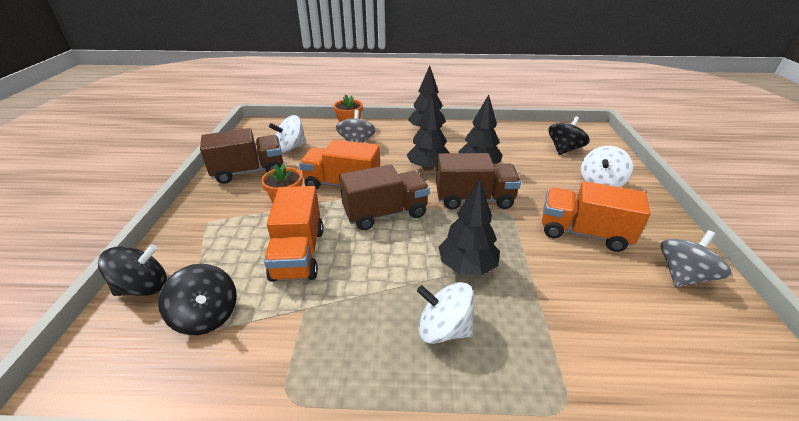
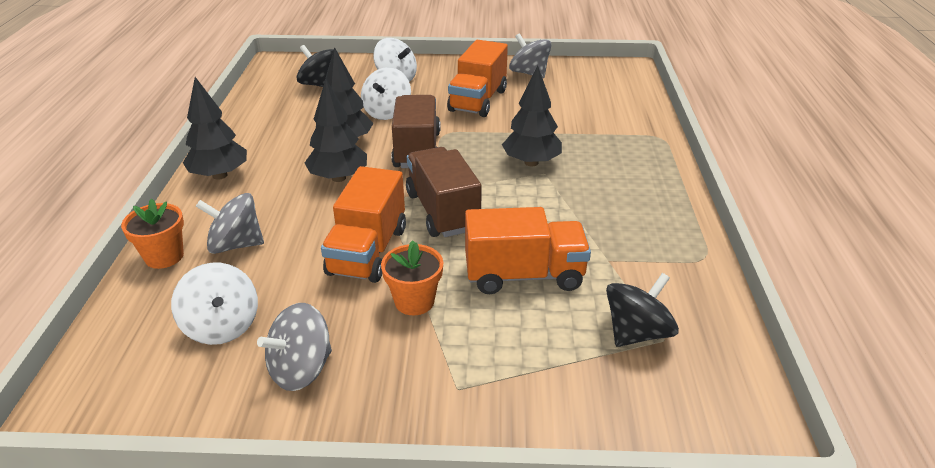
camera: 90 degrees left, 0 degrees up
(144, 287) = (608, 412): black spinning top -> none
(249, 171) = (301, 369): brown truck -> grey spinning top
(443, 329) = (610, 179): white spinning top -> white spinning top (387, 112)

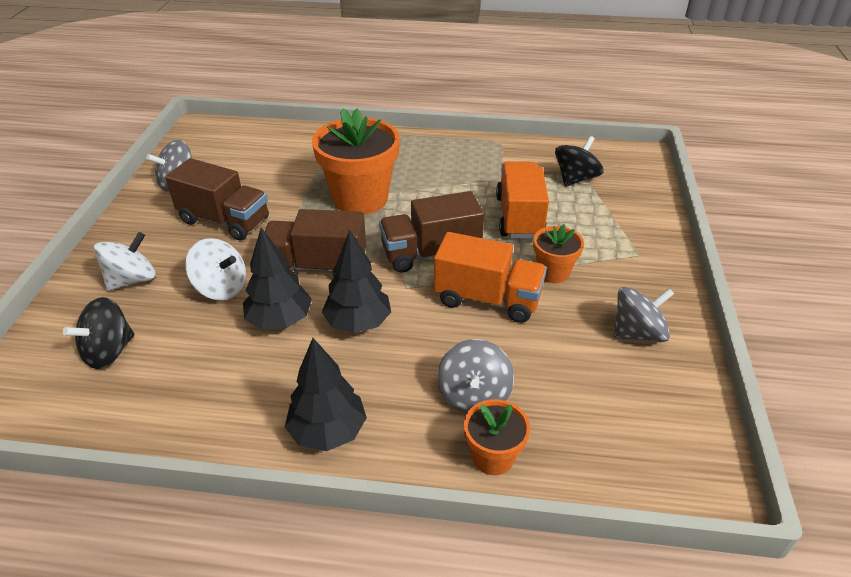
camera: 85 degrees left, 5 degrees up
(222, 326) = (595, 389): white spinning top -> none
(301, 369) = (637, 333): grey spinning top -> grey spinning top turned 75 degrees counterclockwise
(478, 100) = (224, 220): orange truck -> brown truck
(531, 162) = (360, 199): black tree -> orange flower pot
(637, 333) = (575, 179): black spinning top -> black spinning top turned 75 degrees clockwise

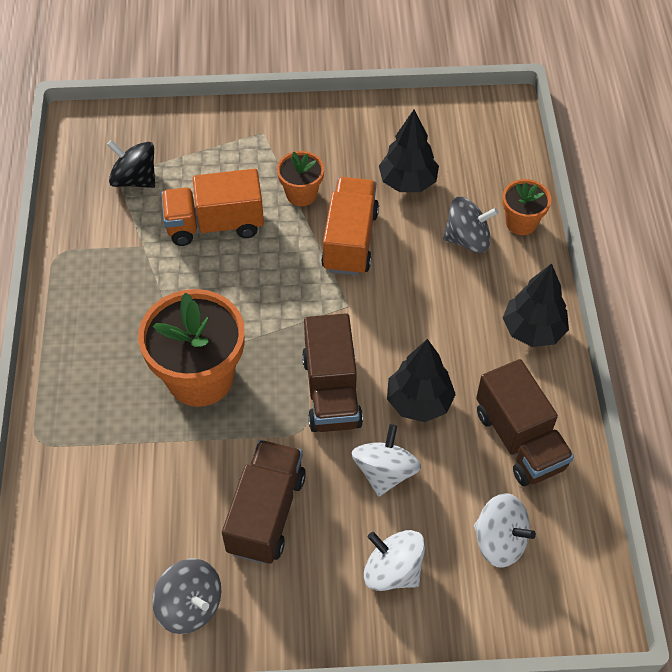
camera: 100 degrees left, 15 degrees up
(109, 351) = (500, 541): black spinning top -> white spinning top
(358, 323) = (406, 336): black tree -> black tree (407, 182)
(430, 253) = (291, 293): brown truck -> brown truck (519, 440)
(637, 333) = (368, 138): grey spinning top -> none

